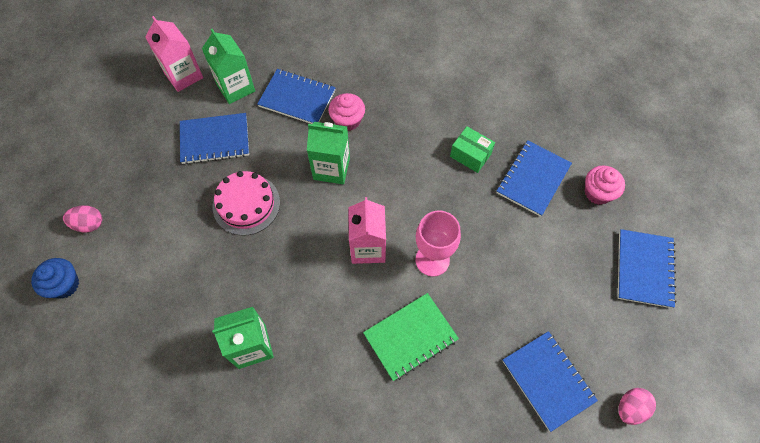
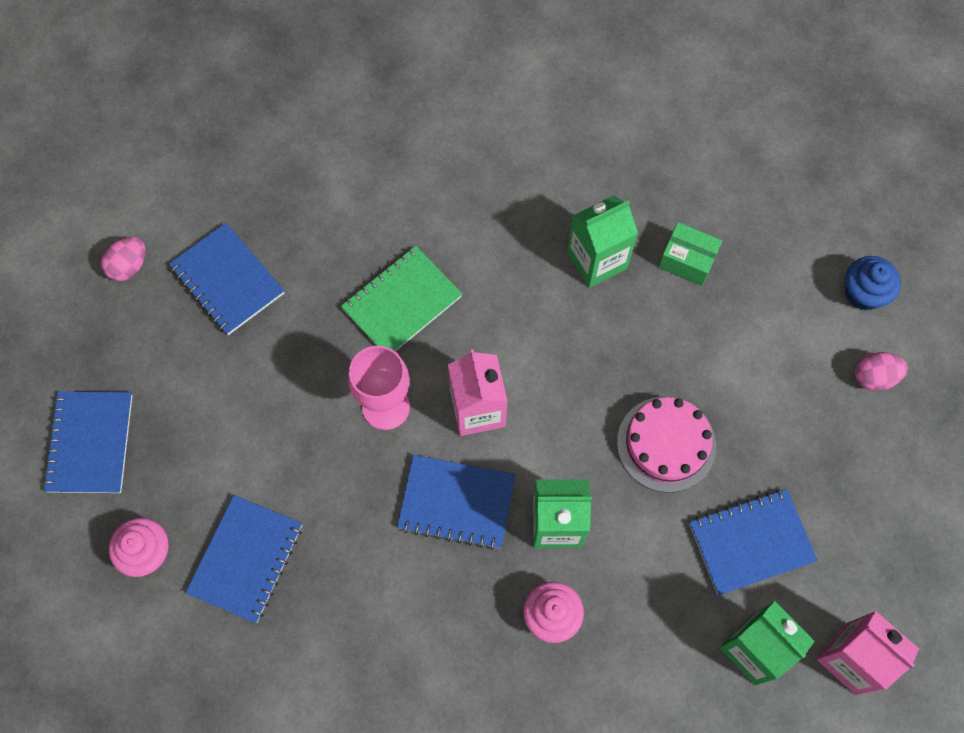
camera: 170 degrees right, 5 degrees up
(297, 98) = (645, 645): blue notebook -> blue notebook (456, 503)
(470, 155) = (345, 585): green box -> green box (687, 261)

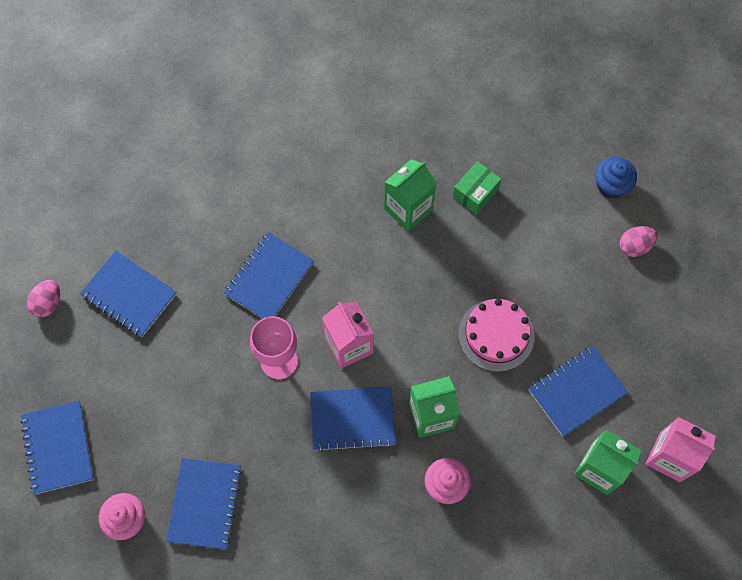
camera: 15 degrees left, 0 degrees up
(401, 302) = (269, 278): green notebook -> blue notebook
(687, 261) = (475, 193): green box -> green box turned 60 degrees counterclockwise

